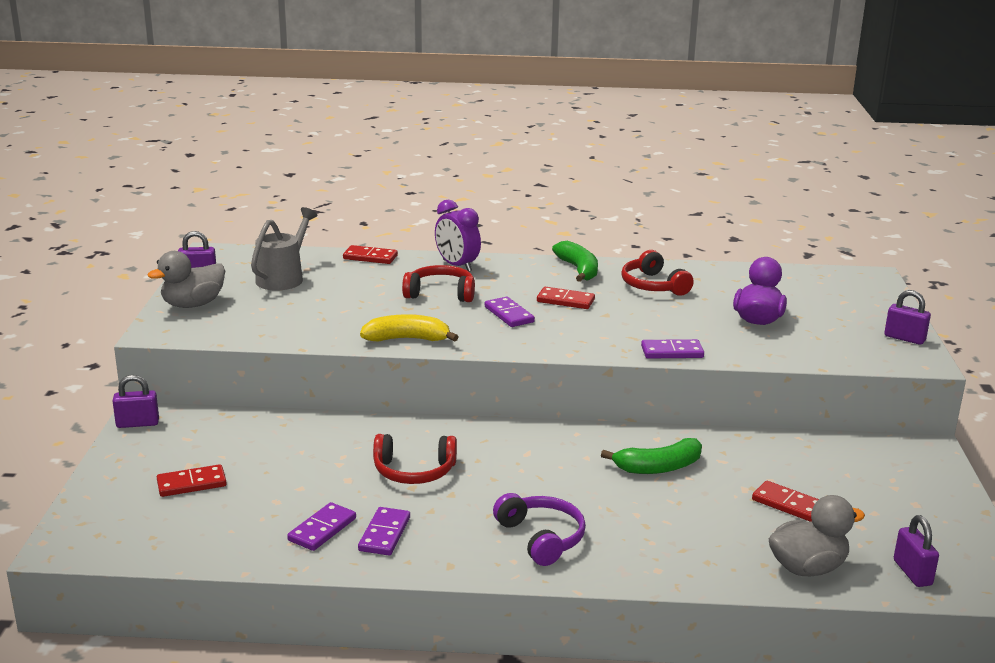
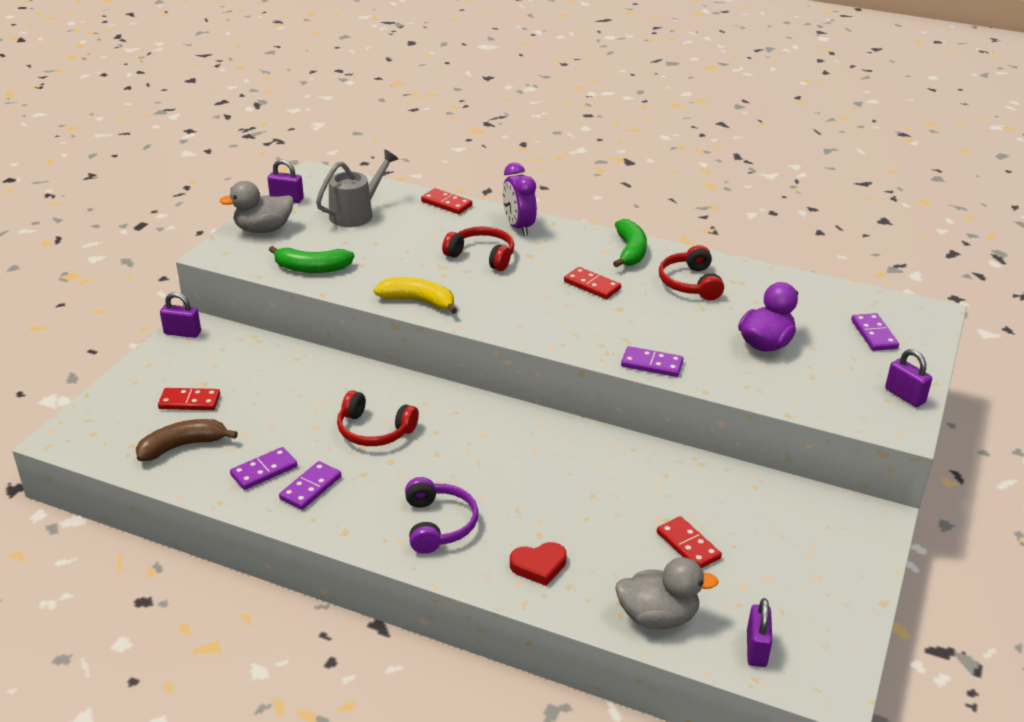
camera: 20 degrees right, 10 degrees up
(213, 525) = (182, 446): none -> brown banana
(509, 314) = (528, 291): purple domino -> purple domino (874, 334)
(658, 467) = (592, 477): green banana -> green banana (312, 268)
(666, 551) = (539, 566): none -> red heart

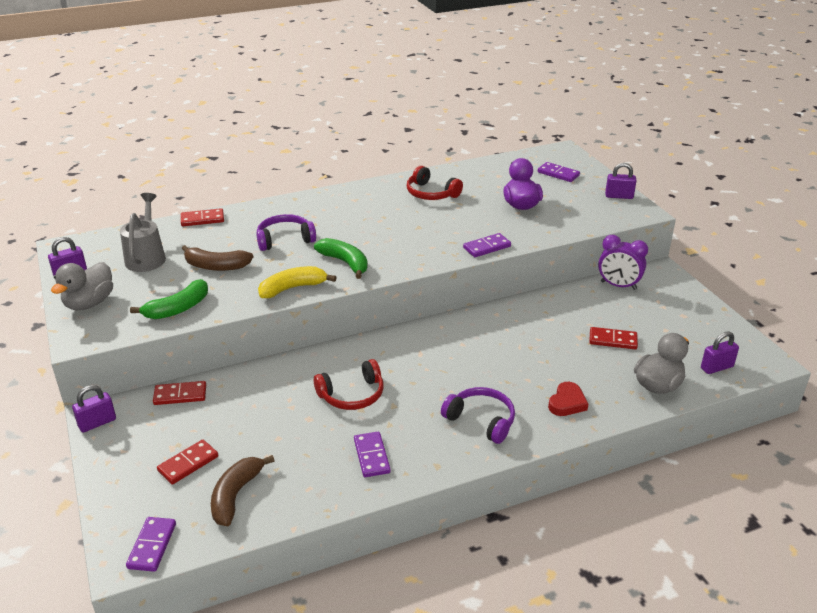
camera: 45 degrees left, 0 degrees up
(264, 471) = (323, 468): purple domino -> purple domino (152, 546)
(392, 249) = (216, 266): none -> brown banana
(482, 256) = (285, 239): red headphones -> purple headphones
(518, 227) = (277, 211): purple clock -> purple clock (618, 285)
(592, 285) = (381, 222): red domino -> red domino (180, 395)
(630, 251) = (369, 192): green banana -> green banana (345, 263)
(756, 649) = (716, 367): purple padlock -> purple padlock turned 75 degrees counterclockwise

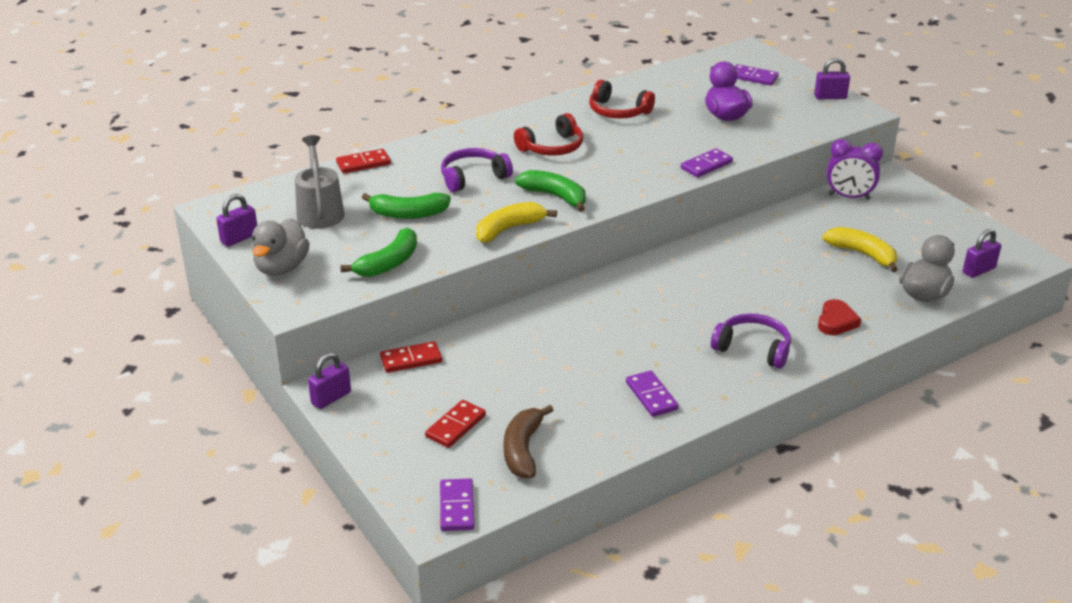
camera: 10 degrees left, 0 degrees up
(216, 266) = (408, 214): brown banana -> green banana
(352, 395) = (603, 338): red headphones -> red headphones (552, 147)
(613, 340) = (862, 254): red domino -> yellow banana

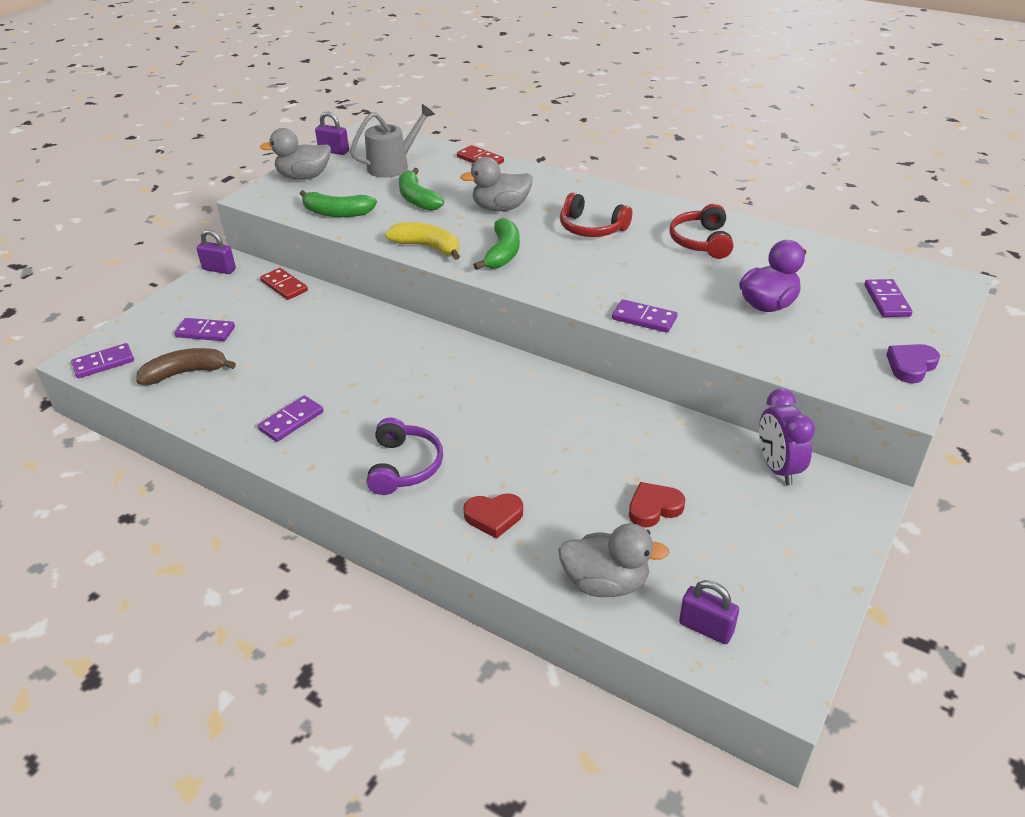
camera: 65 degrees right, 5 degrees up
(456, 426) = (205, 332): red domino -> purple domino
(473, 177) = (501, 208): purple headphones -> grey duck
(830, 97) = (911, 366): purple padlock -> purple heart
(862, 254) = (654, 508): yellow banana -> red heart

